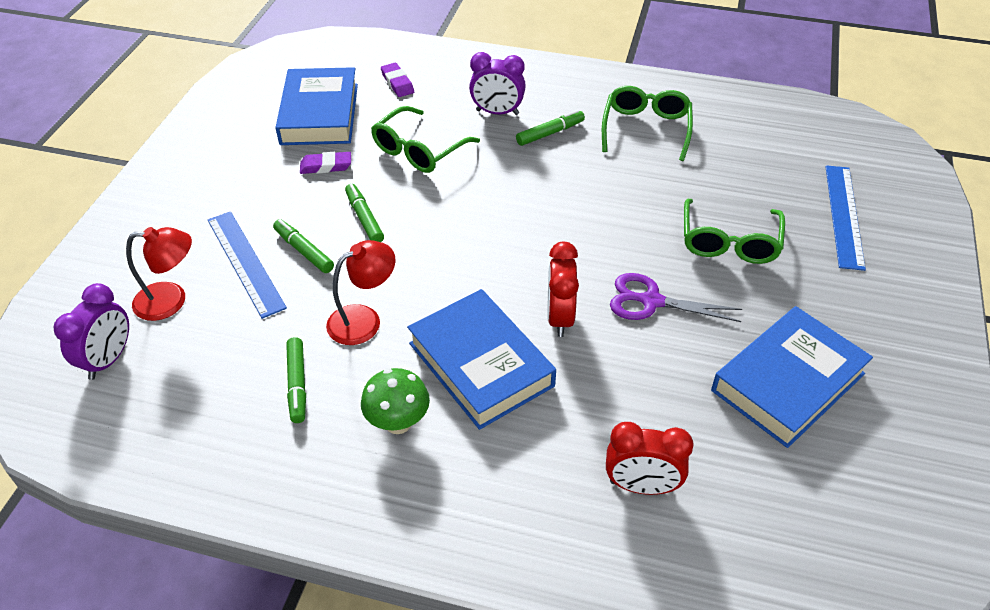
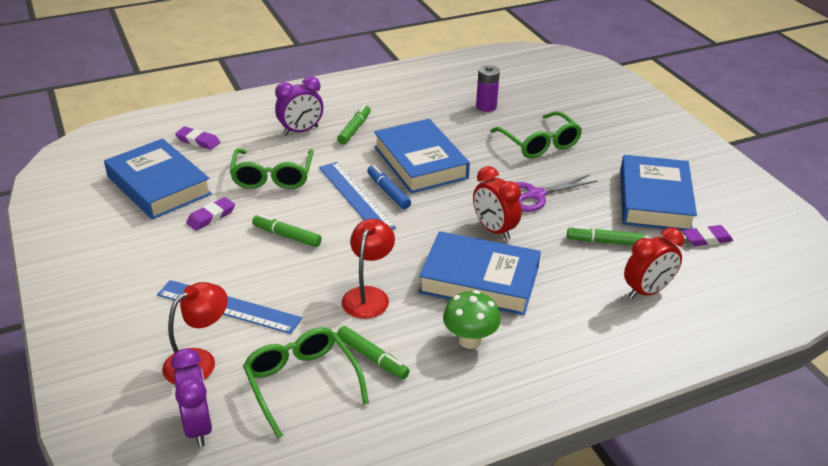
camera: 40 degrees left, 10 degrees down
(304, 251) = (266, 277): green marker -> green marker (604, 242)
(504, 219) = (388, 192): none -> blue marker
(573, 202) = (420, 162): none -> blue book
(646, 129) = (414, 102): green glasses -> green glasses (301, 383)
(719, 168) = (486, 107): none -> purple battery
(795, 467) = (706, 239): none -> purple eraser
(843, 215) = (582, 103): blue ruler -> blue ruler (355, 197)

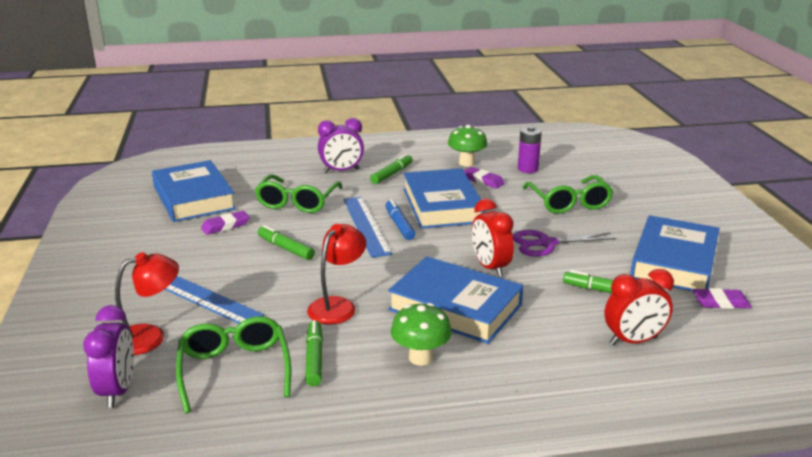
camera: 15 degrees right, 10 degrees down
(198, 141) = (246, 169): purple eraser -> purple eraser (483, 181)
(372, 358) = (314, 358): green marker -> green marker turned 150 degrees counterclockwise
(424, 106) = (466, 163): none -> green mushroom

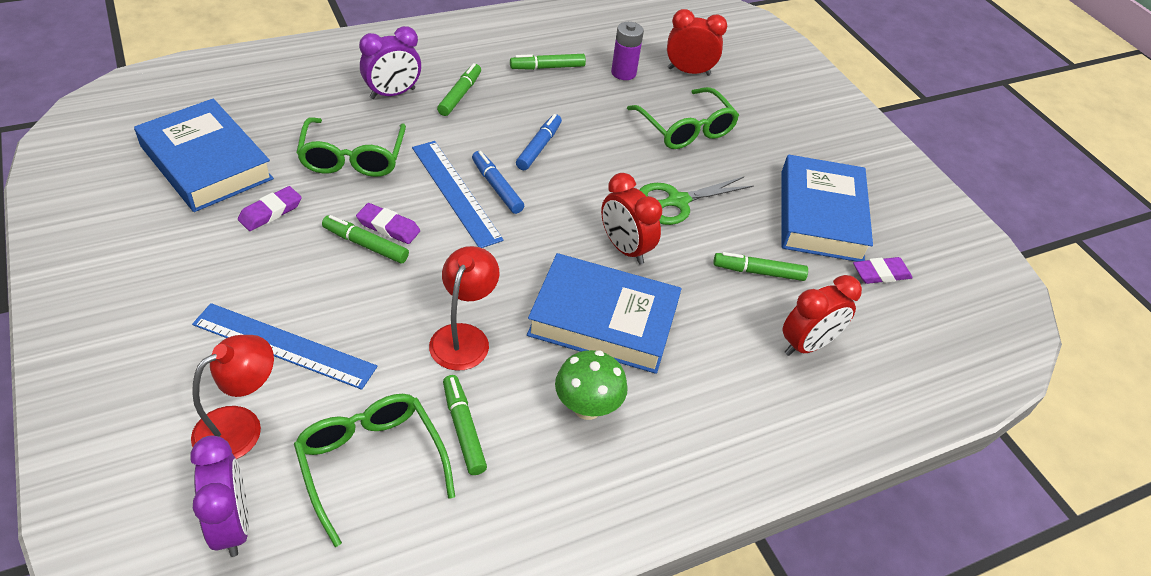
camera: 20 degrees left, 20 degrees up
(442, 205) = (539, 147): blue book -> blue marker
(466, 163) = (547, 67): green mushroom -> green marker
(483, 181) = (576, 98): purple eraser -> purple eraser (388, 227)
(546, 243) = (677, 201): purple scissors -> green scissors
(584, 171) = (689, 72): none -> red clock

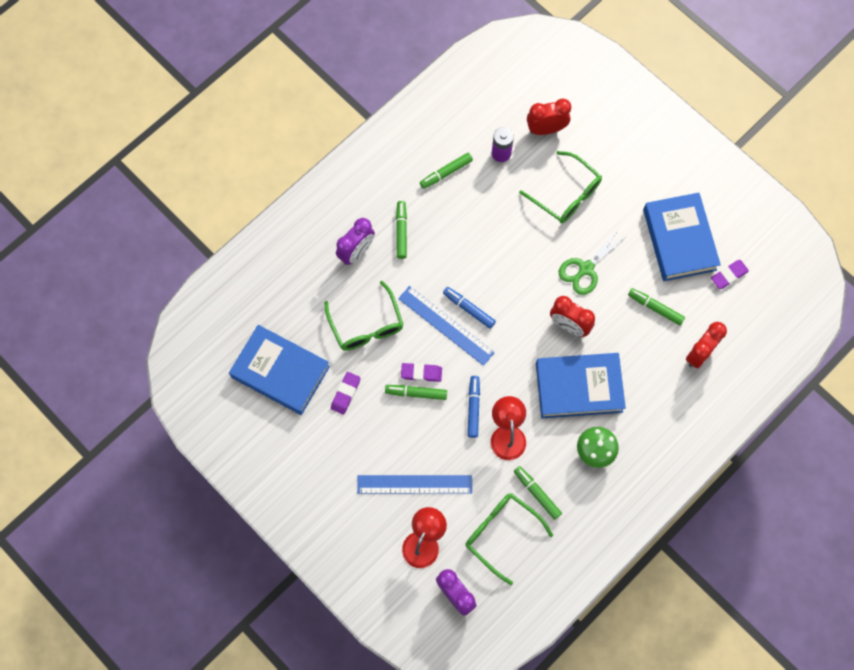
camera: 15 degrees left, 25 degrees up
(539, 147) = (478, 259): blue marker -> blue marker (473, 408)
(758, 272) = (655, 308): green marker -> green marker turned 45 degrees clockwise

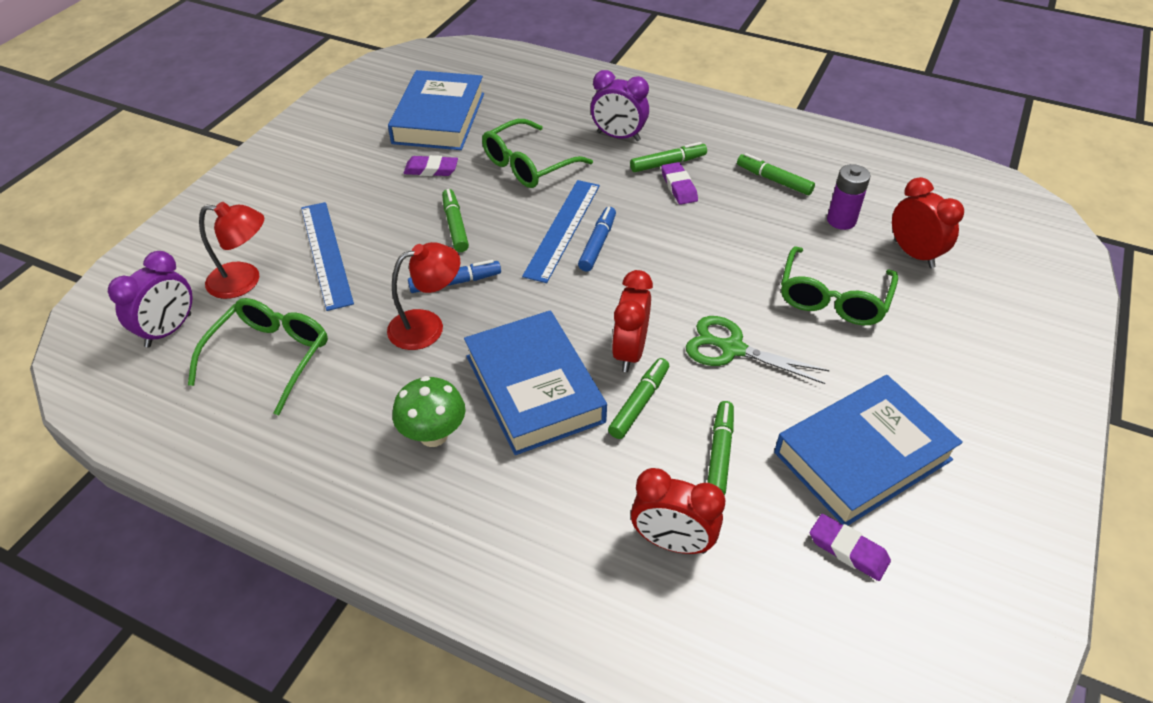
camera: 70 degrees right, 25 degrees down
(421, 373) = (485, 223): purple eraser -> purple eraser (679, 187)
(537, 493) = (343, 381): green marker -> green marker (639, 403)

